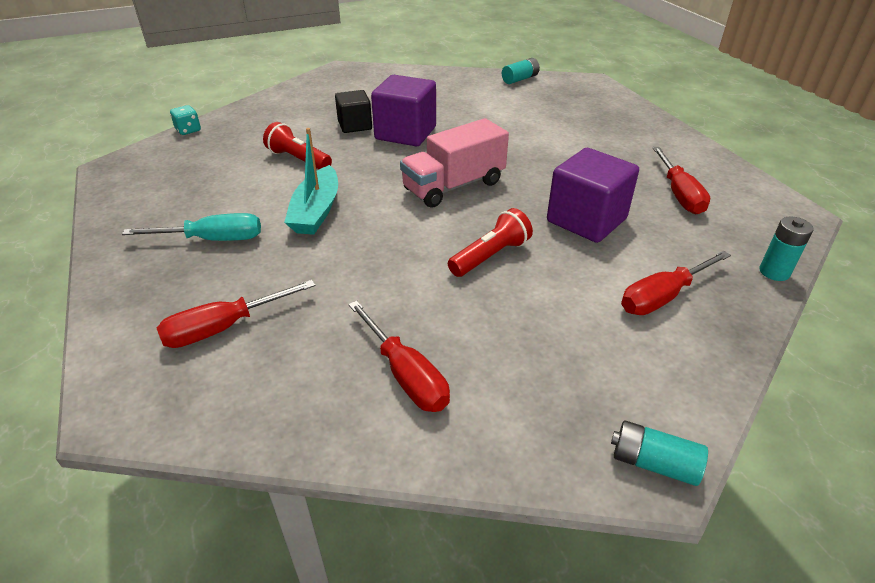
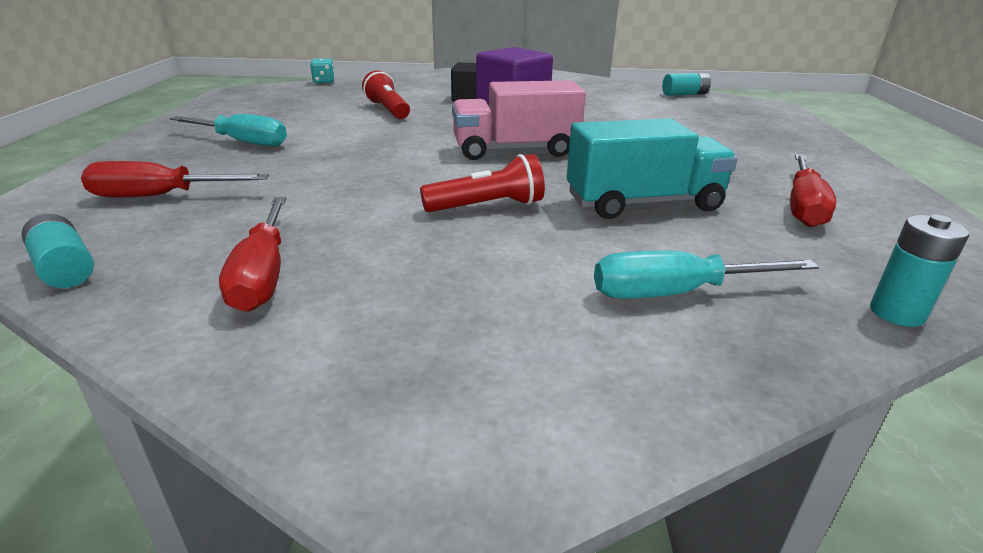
camera: 25 degrees right, 10 degrees down
(316, 211) = (355, 142): turquoise boat -> none
(586, 220) = (643, 203): purple cube -> turquoise truck
(653, 463) = (450, 473): turquoise battery -> turquoise battery (64, 268)
(662, 297) = (673, 293): red screwdriver -> turquoise screwdriver

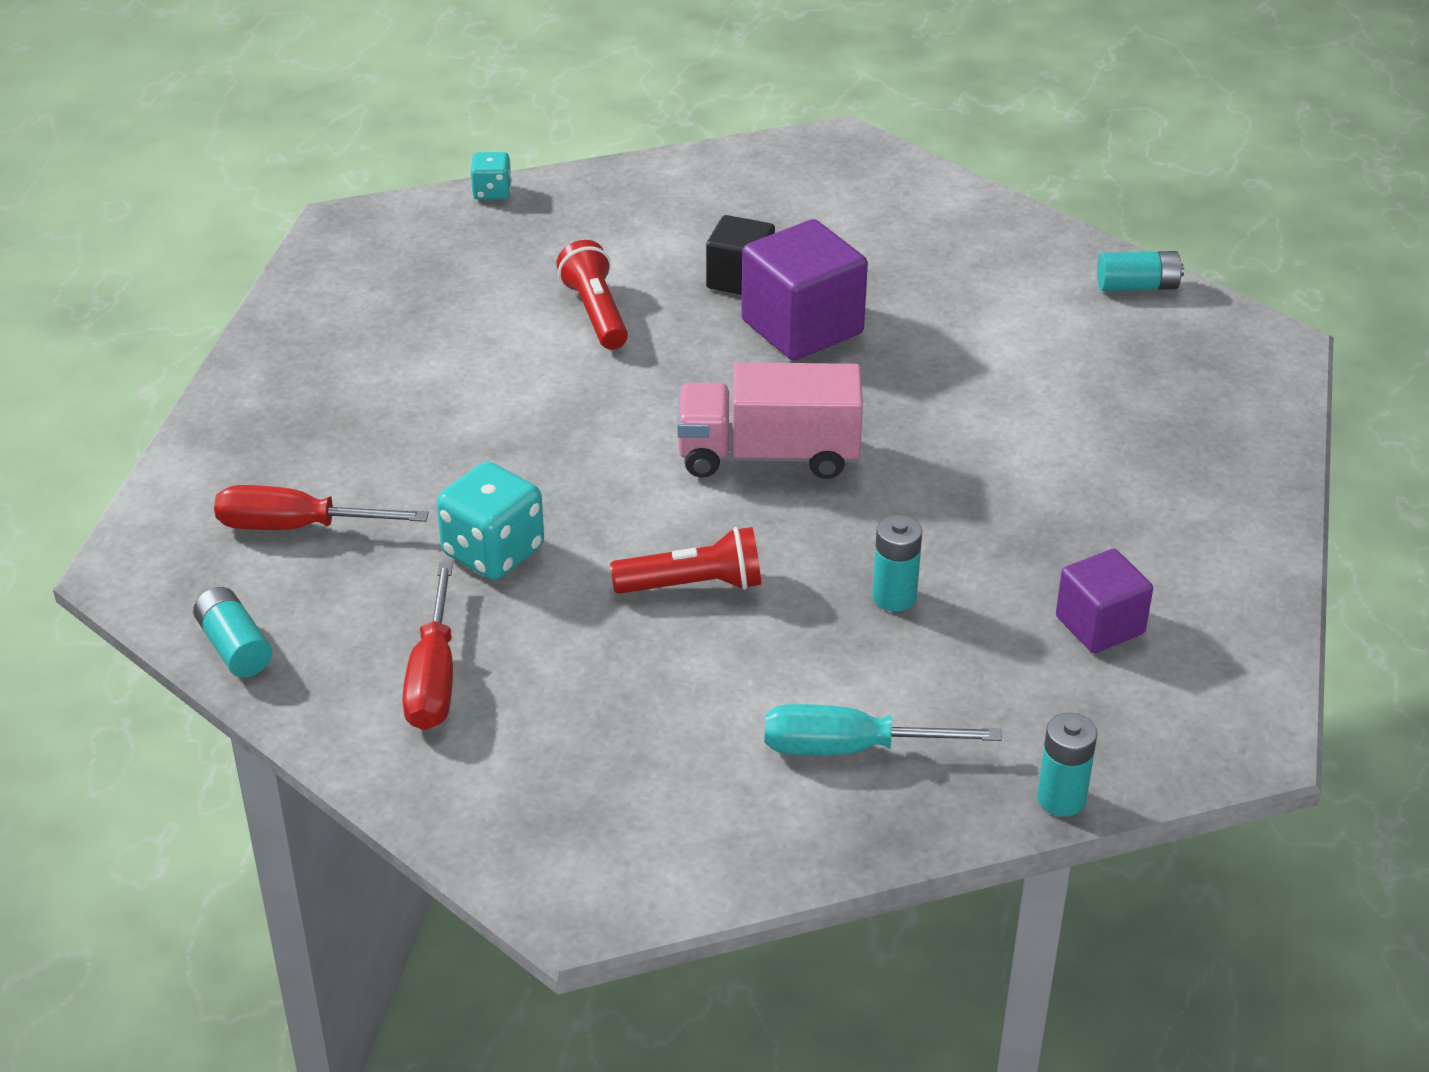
camera: 10 degrees right, 10 degrees up
(243, 142) = (379, 401): turquoise screwdriver -> none
(323, 199) = (493, 552): none -> turquoise dice
(643, 203) = (894, 597): turquoise truck -> turquoise battery
(803, 207) = (1099, 625): red screwdriver -> purple cube

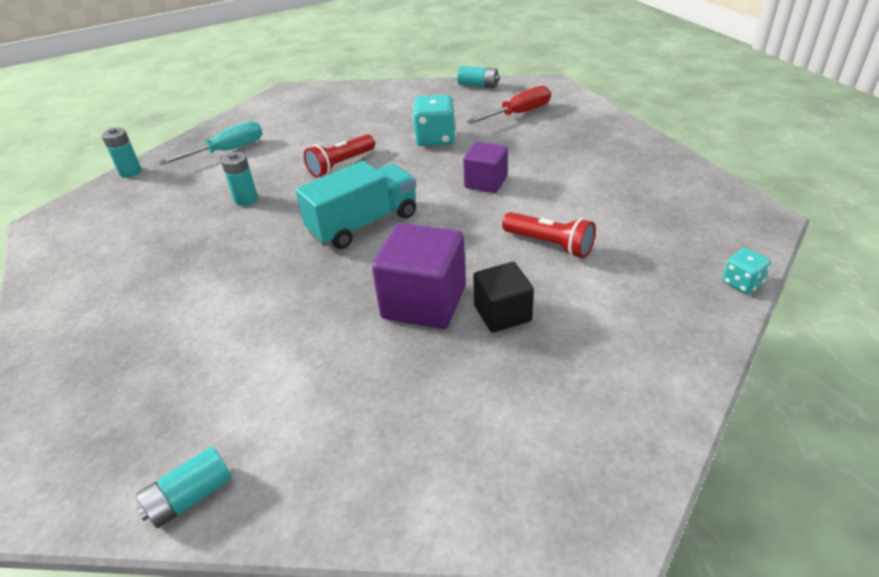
camera: 145 degrees right, 0 degrees up
(433, 678) = (402, 106): red screwdriver -> none
(768, 455) = (363, 224): pink truck -> turquoise truck
(1099, 625) = (134, 233): purple cube -> purple cube (486, 182)

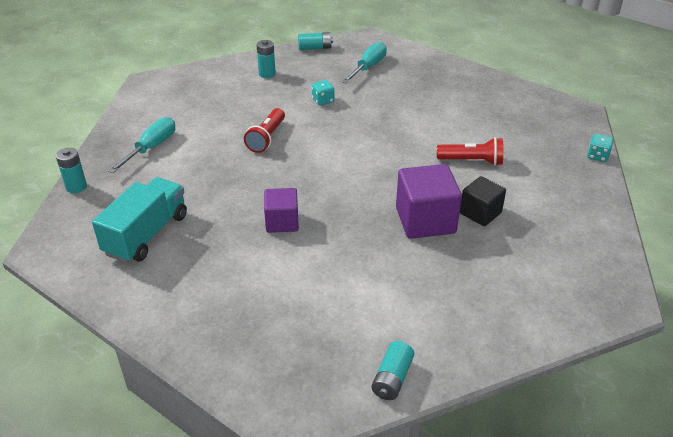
camera: 30 degrees left, 0 degrees up
(246, 199) = (215, 184): turquoise battery -> turquoise battery (267, 74)
(363, 224) = (331, 179): turquoise truck -> turquoise truck (146, 234)
(435, 139) = (323, 101): turquoise dice -> turquoise dice, size x0.57
(486, 182) = (391, 127): purple cube -> purple cube (282, 222)
(519, 113) = (368, 67): red screwdriver -> turquoise screwdriver

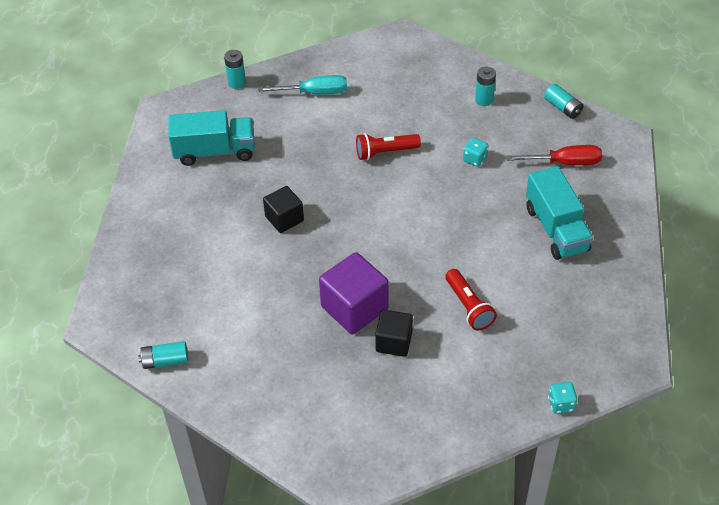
camera: 60 degrees right, 10 degrees up
(282, 222) = (284, 219): purple cube -> black cube
(368, 67) = (565, 162): turquoise screwdriver -> red screwdriver
(428, 94) = (556, 229): none -> turquoise truck

